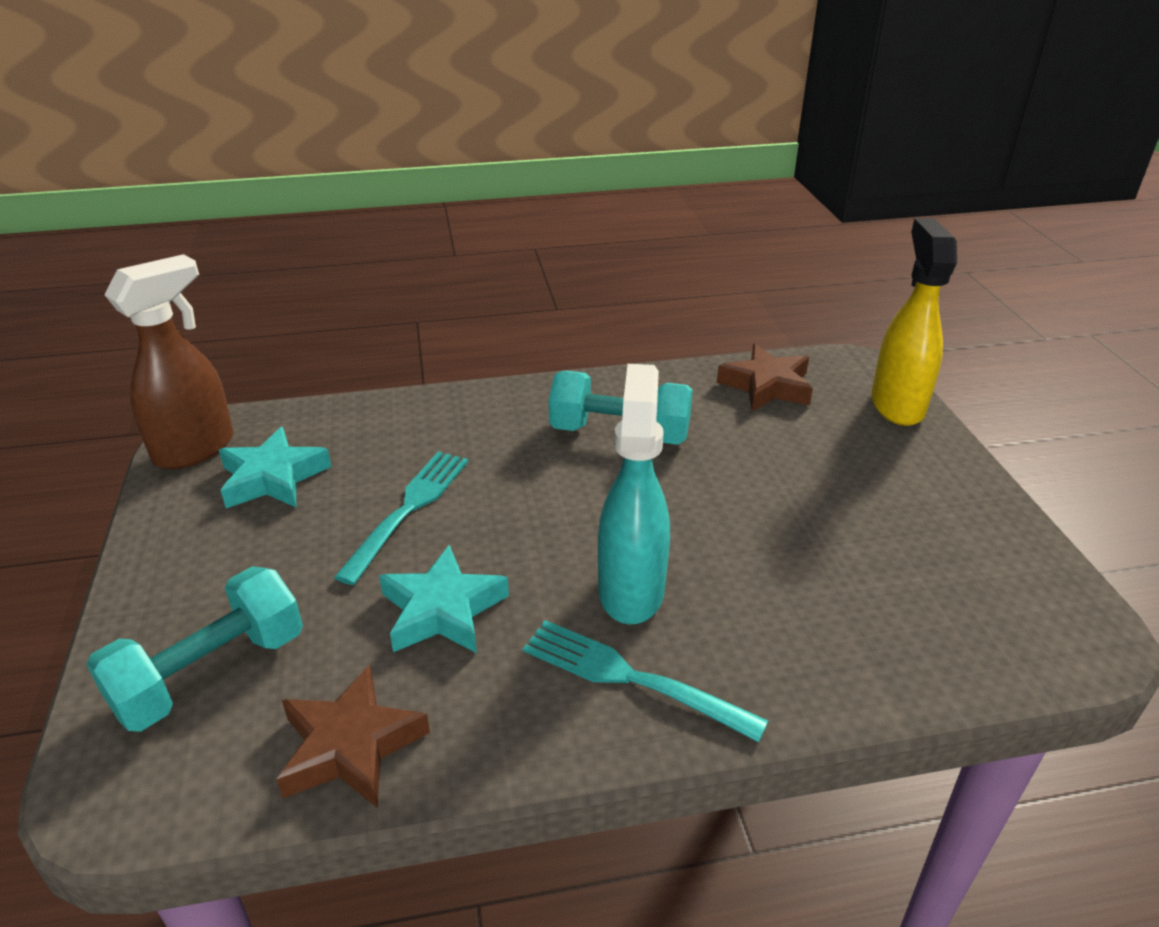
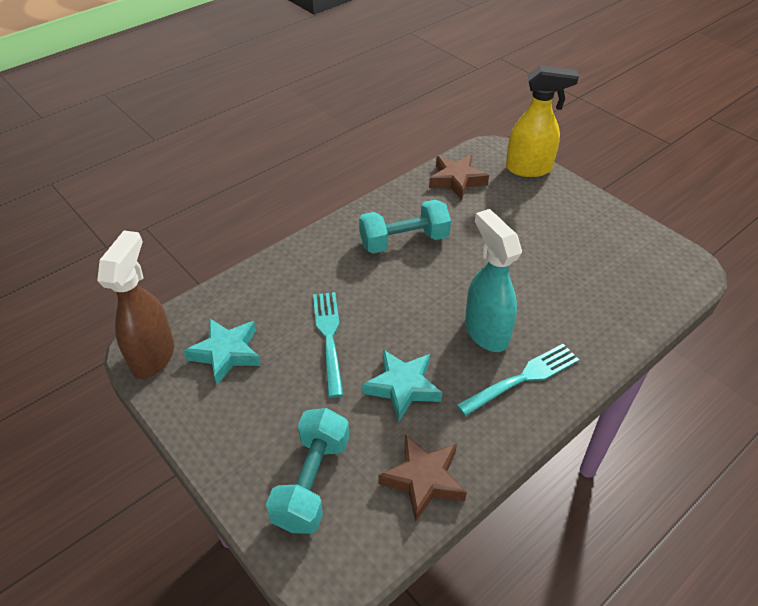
camera: 30 degrees left, 10 degrees up
(630, 678) = (523, 378): turquoise fork -> turquoise fork turned 150 degrees clockwise
(897, 405) = (529, 169): yellow spray bottle -> yellow spray bottle turned 120 degrees clockwise

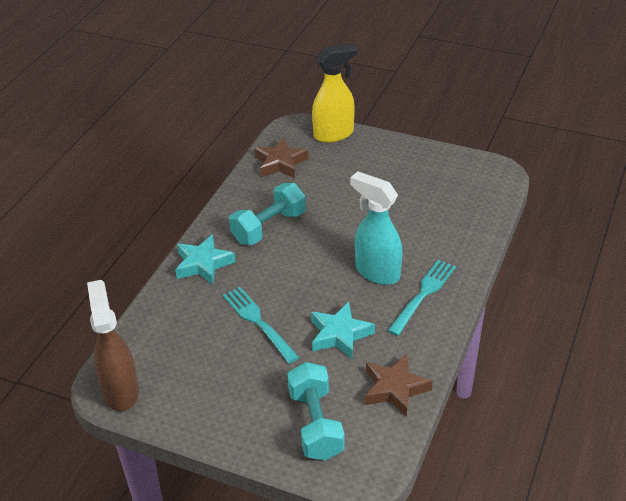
camera: 25 degrees left, 5 degrees down
(226, 353) = (182, 365): turquoise star -> turquoise star (203, 264)

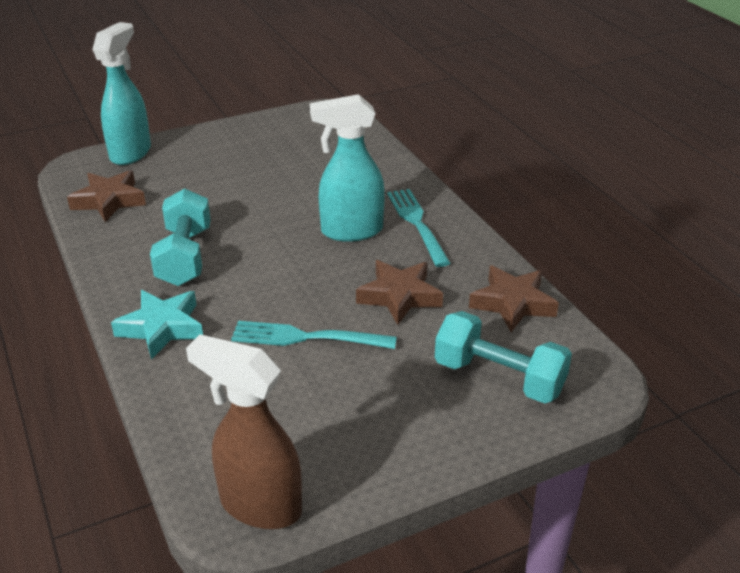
camera: 50 degrees left, 5 degrees down
(334, 134) = (131, 153): yellow spray bottle -> turquoise spray bottle
(340, 334) = (399, 296): turquoise star -> brown star

